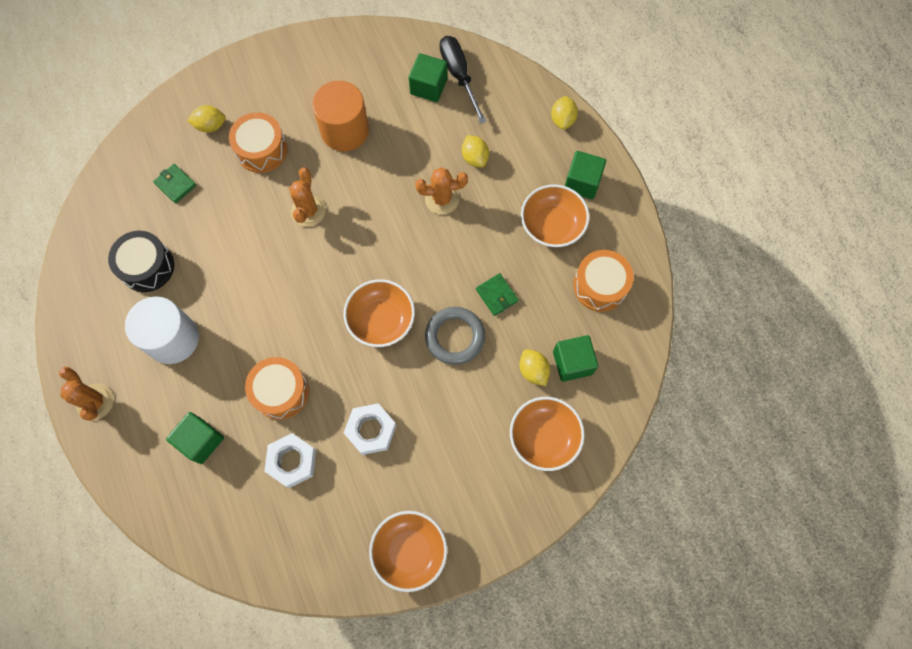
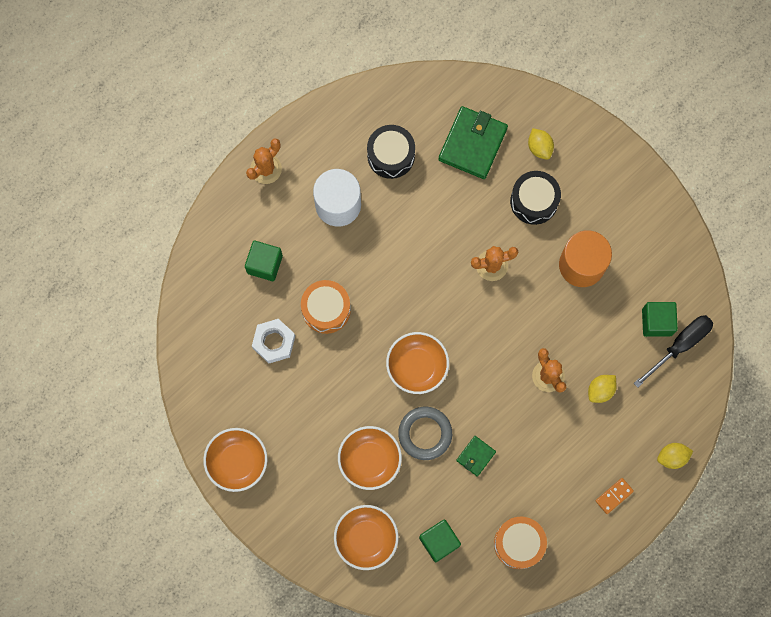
camera: 70 degrees right, 5 degrees up
(175, 184) = (472, 144): green wallet -> green wallet, size x1.99
(261, 150) = (534, 201): orange drum -> black drum
(371, 430) = (321, 394): white nut -> none
(533, 371) = (420, 510): yellow lemon -> none
(552, 225) = (561, 482): orange bowl -> orange bowl (369, 460)
(582, 182) = (614, 496): green cube -> orange domino

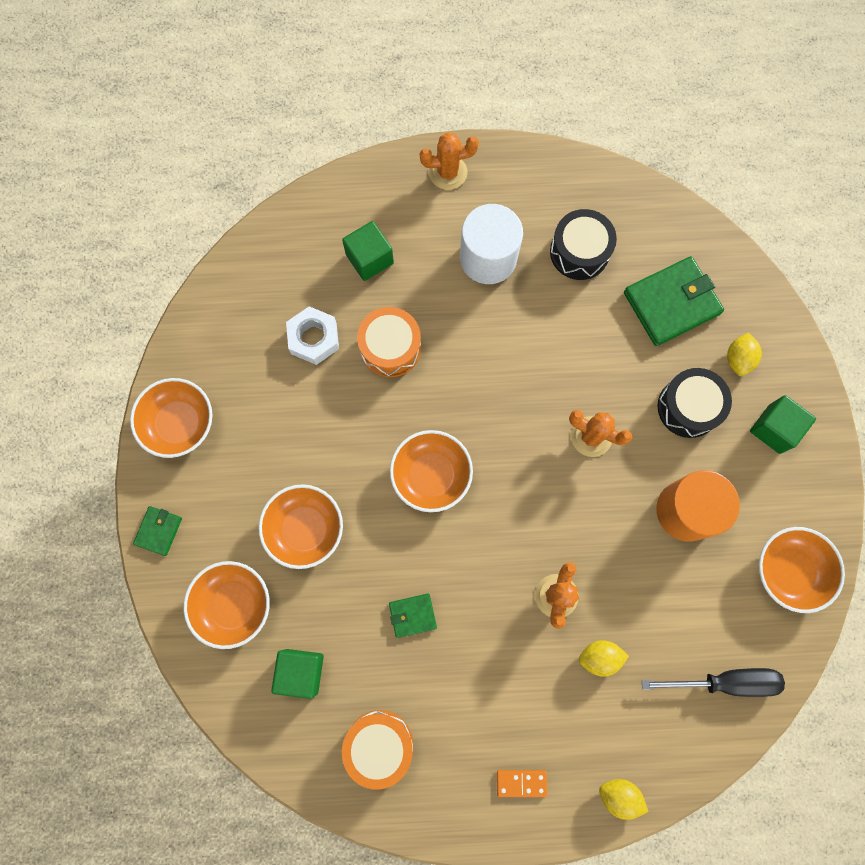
camera: 40 degrees right, 0 degrees up
(283, 534) = (158, 531): none -> green wallet
(425, 434) = (381, 549): grey ring -> none
(656, 322) = (719, 635): green cube -> green cube (774, 429)
(666, 252) = (789, 570): none -> orange bowl

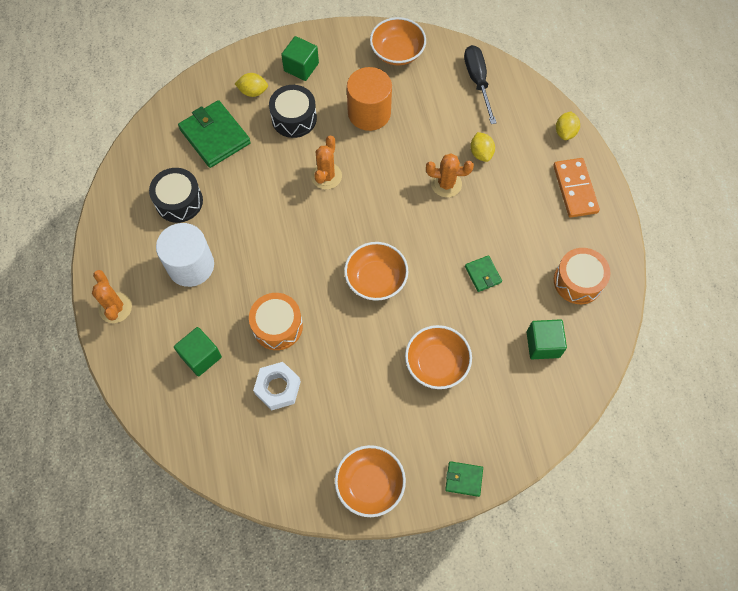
camera: 100 degrees left, 10 degrees down
(233, 604) = (507, 405): orange bowl -> none
(521, 782) = (575, 189): orange domino -> orange domino, size x1.82

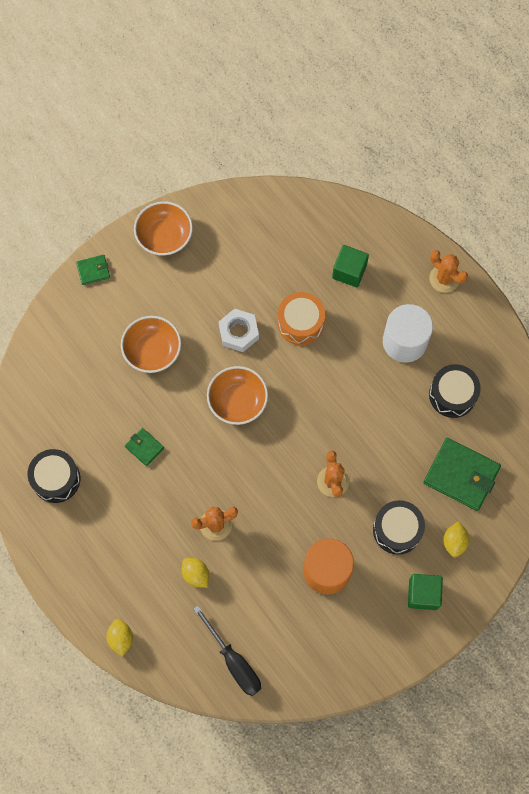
camera: 155 degrees right, 5 degrees up
(253, 92) = (454, 542): yellow lemon -> yellow lemon turned 60 degrees counterclockwise
(278, 388) = (273, 274): white nut -> white nut (239, 332)
(397, 52) = (334, 660): orange bowl -> none
(543, 344) = (68, 406): green cube -> none
(575, 189) = (89, 575): orange domino -> none
(578, 281) = (56, 479): orange drum -> black drum

